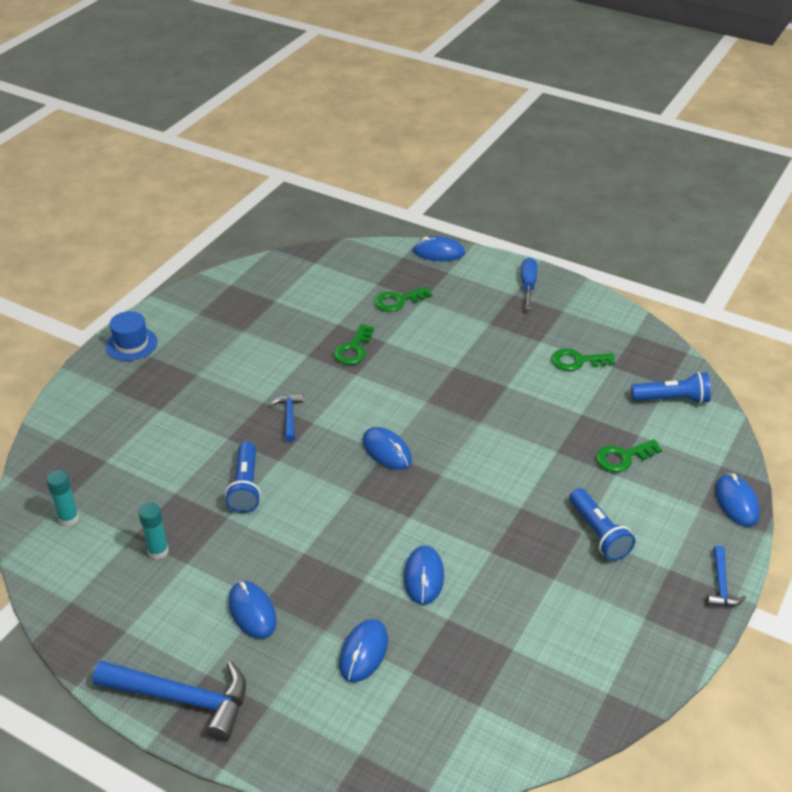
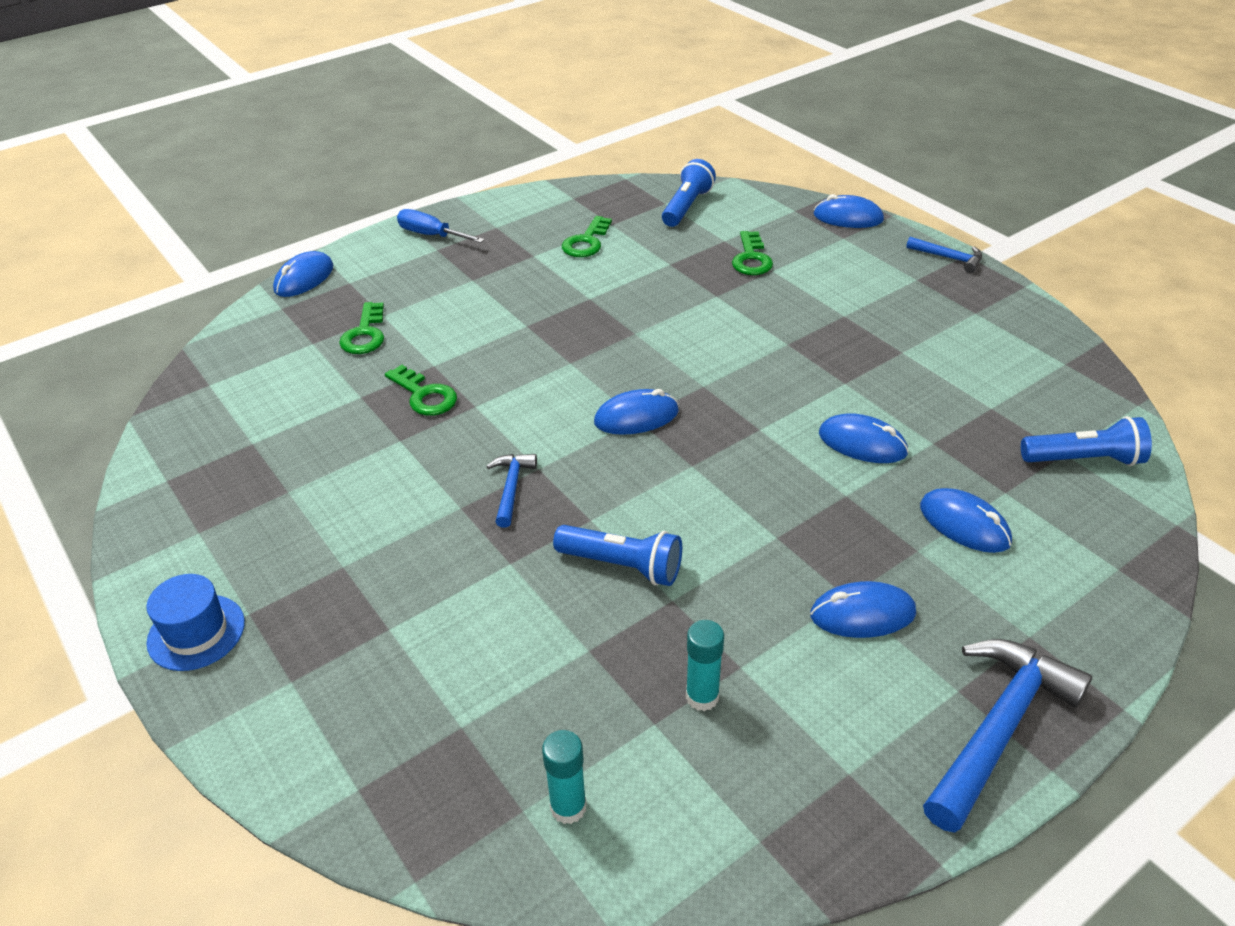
camera: 65 degrees left, 0 degrees up
(289, 417) = (511, 488): blue hammer -> blue hammer turned 75 degrees clockwise
(598, 533) = (851, 305): blue flashlight -> blue flashlight (1084, 459)

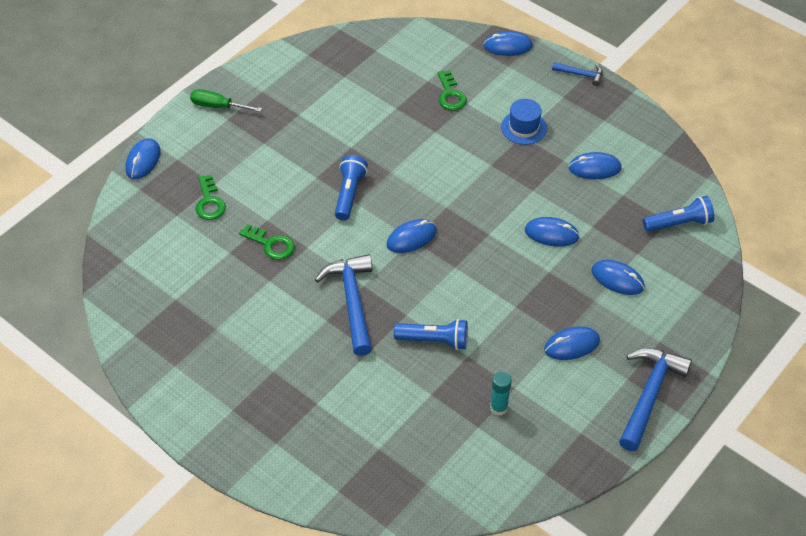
camera: 15 degrees left, 10 degrees up
(196, 632) = (208, 426): blue hat -> blue hat (524, 127)
(432, 235) = (218, 106): blue screwdriver -> green screwdriver
(511, 488) = (352, 302): blue hammer -> blue hammer, size x1.96
(568, 807) = (448, 477): turquoise glue stick -> none
(586, 242) = (332, 96): green key -> none
(686, 206) = (393, 51): blue flashlight -> blue flashlight (349, 193)
(950, 368) = (594, 168): none -> blue mouse

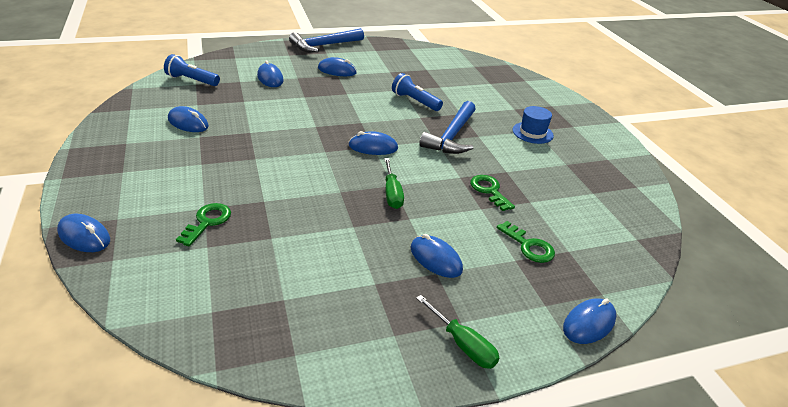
camera: 150 degrees left, 15 degrees down
(209, 202) = (529, 246): green key -> green key turned 120 degrees clockwise
(349, 193) = (392, 193): blue flashlight -> green screwdriver
(498, 408) = (407, 70): turquoise glue stick -> none
(524, 127) = (191, 167): blue hat -> blue hat (532, 133)
(551, 234) = (275, 109): blue mouse -> blue mouse (435, 259)
(581, 74) = (77, 179): blue hammer -> none

